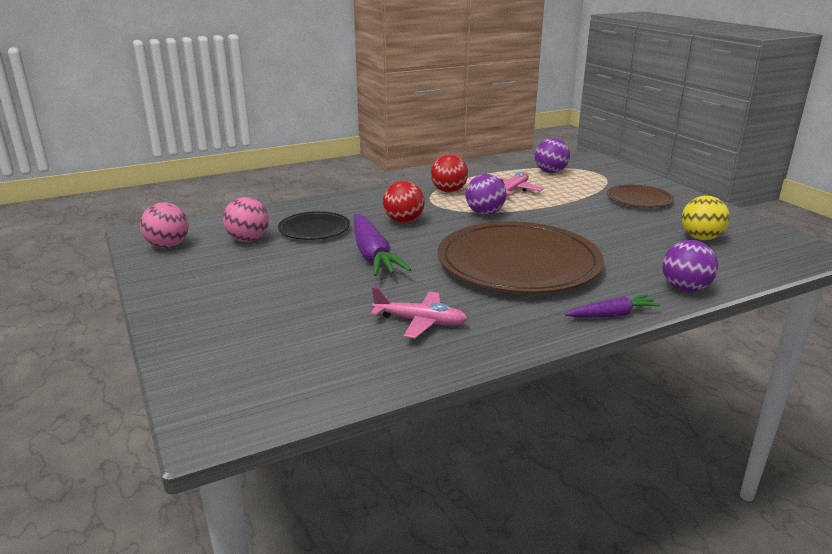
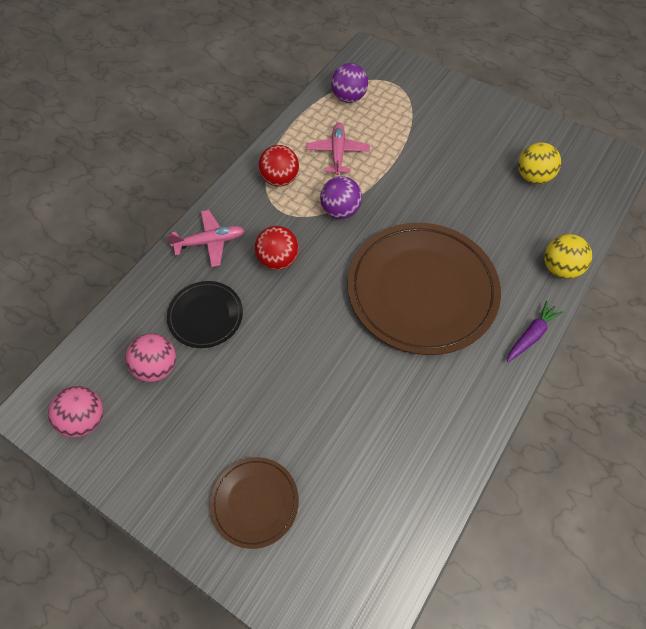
camera: 30 degrees left, 35 degrees up
(372, 255) = (294, 336): purple carrot -> none
(420, 322) = (404, 422): pink plane -> pink plane (210, 242)
(639, 199) = (453, 124): brown plate -> brown plate (255, 502)
(685, 288) = (560, 268): purple ball -> yellow ball

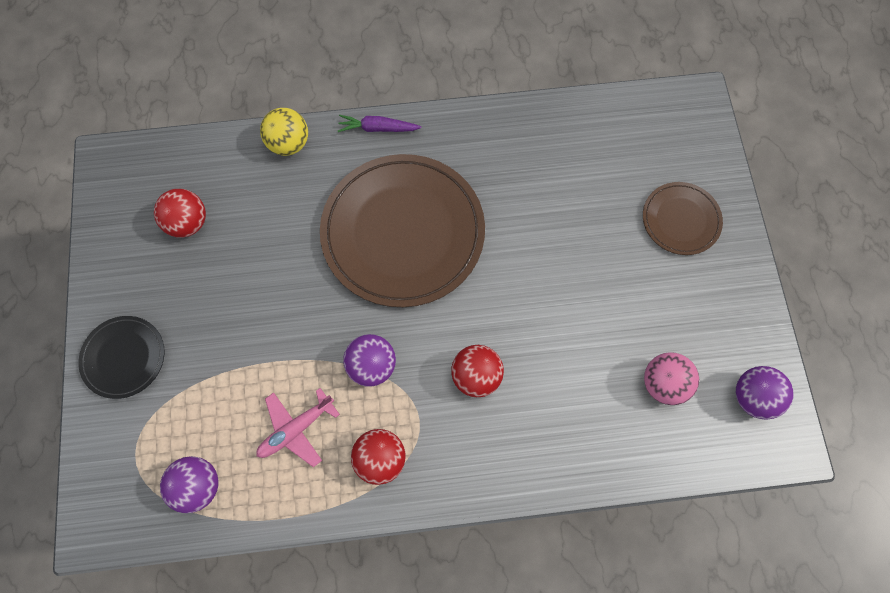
camera: 130 degrees left, 10 degrees up
(85, 419) = (753, 397): pink ball -> purple ball
(205, 316) = (585, 388): black plate -> black plate (124, 357)
(210, 242) = (512, 458): pink plane -> none
(533, 177) = (188, 223): yellow ball -> red ball

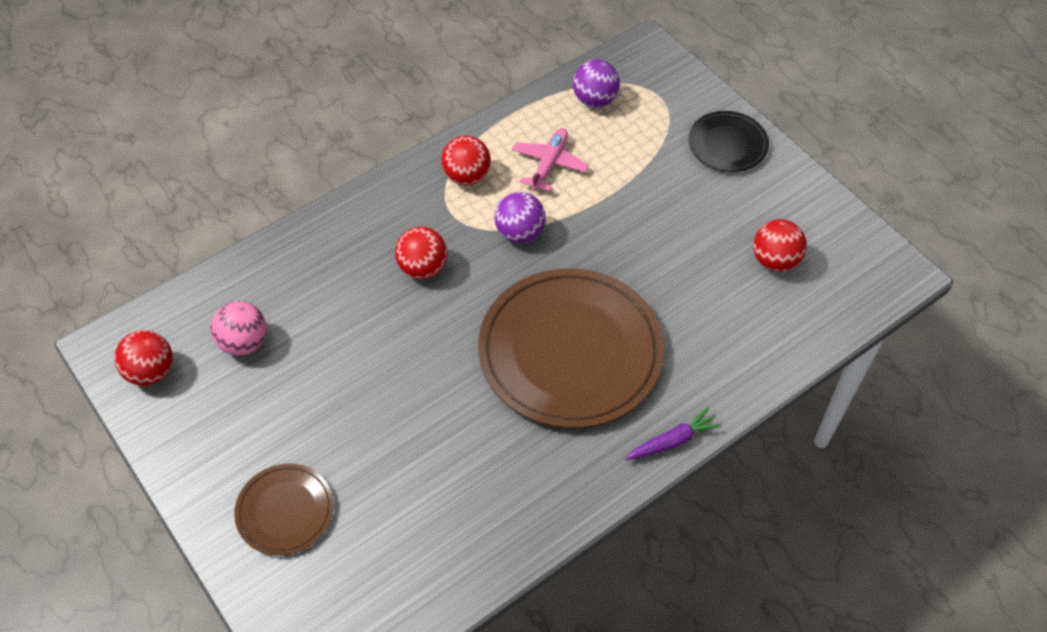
camera: 150 degrees right, 15 degrees down
(289, 143) = (749, 377): yellow ball -> none
(753, 397) = (151, 371): purple ball -> red ball

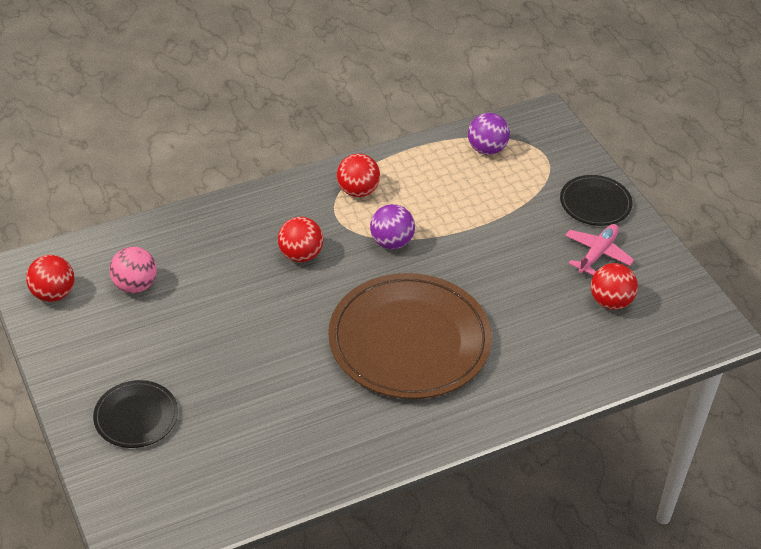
camera: 10 degrees right, 10 degrees down
(285, 511) = (136, 417): brown plate -> black plate
(549, 164) = (432, 193): pink plane -> pink plane (597, 253)
(672, 441) = (478, 425): purple carrot -> none

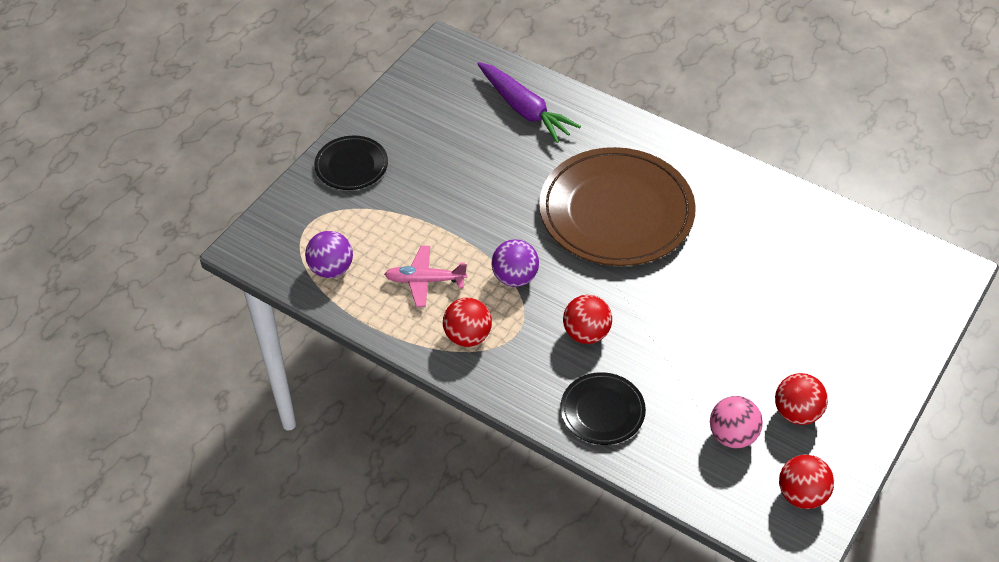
camera: 120 degrees left, 5 degrees up
(136, 417) = (856, 340): black plate -> black plate (602, 411)
(588, 344) = (524, 109): none -> purple carrot
(597, 253) = (416, 141): pink plane -> pink plane (425, 280)
(610, 302) = (466, 114): red ball -> red ball (797, 412)

